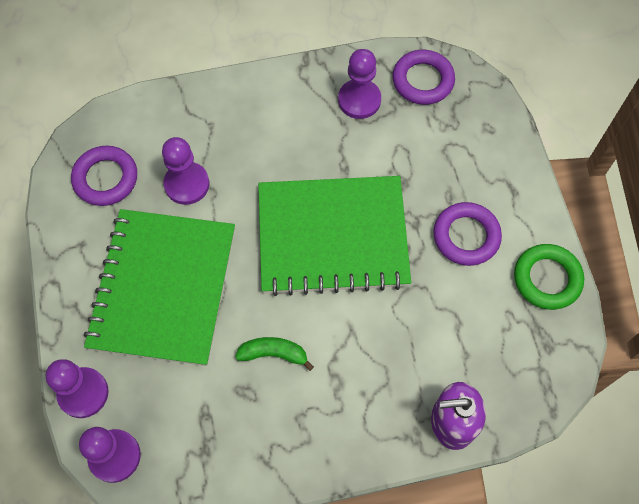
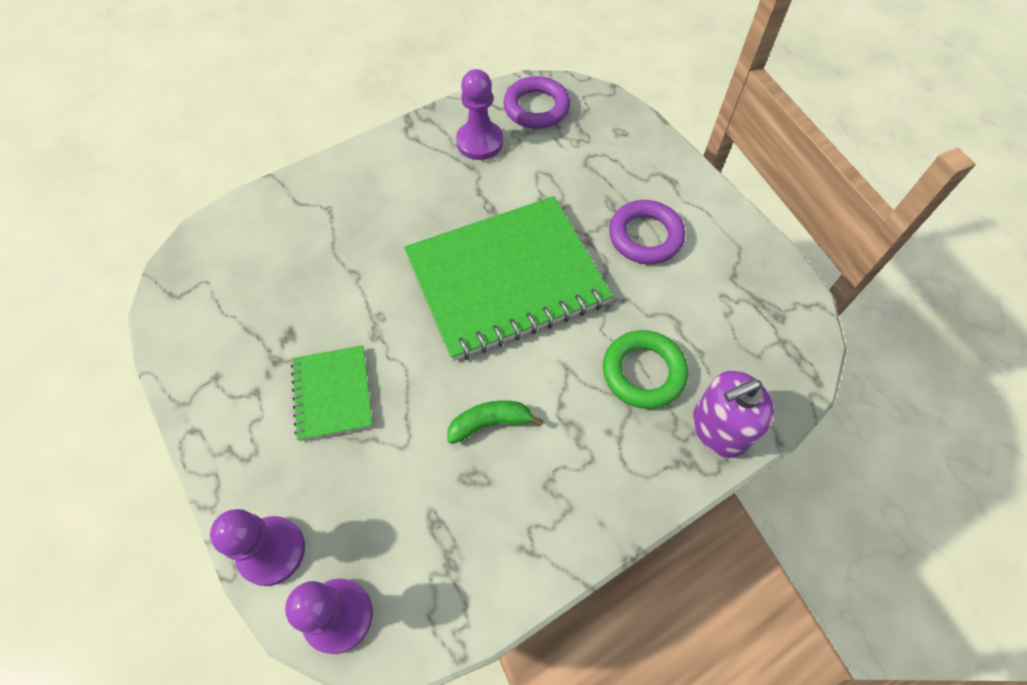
camera: 20 degrees left, 5 degrees down
(106, 178) = (223, 297): purple ring -> none
(163, 288) = (333, 393): green notebook -> green notebook, size x0.49
(187, 184) = (322, 275): purple pawn -> none
(547, 279) = (745, 251): green ring -> green ring (643, 372)

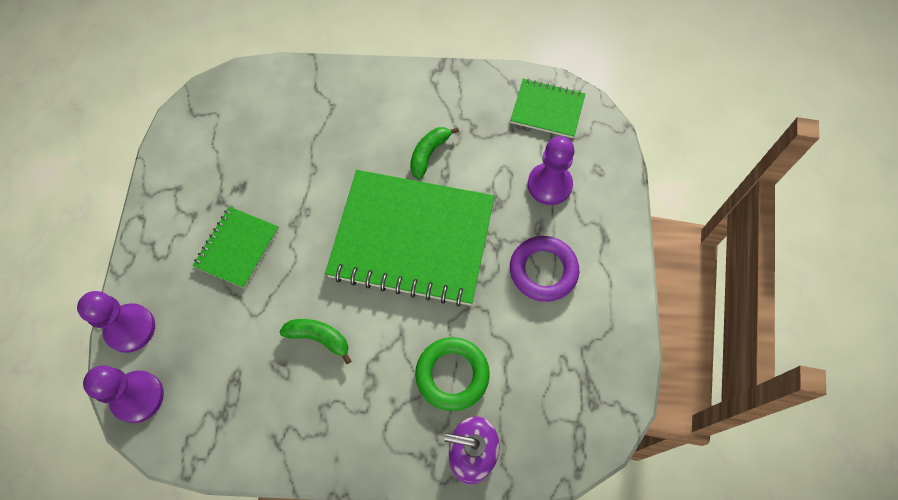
camera: 35 degrees right, 5 degrees up
(460, 199) = (429, 154): none -> green banana
(480, 142) = (480, 114): purple pawn -> purple pawn (549, 185)
(536, 108) = (547, 110): purple ring -> green notebook

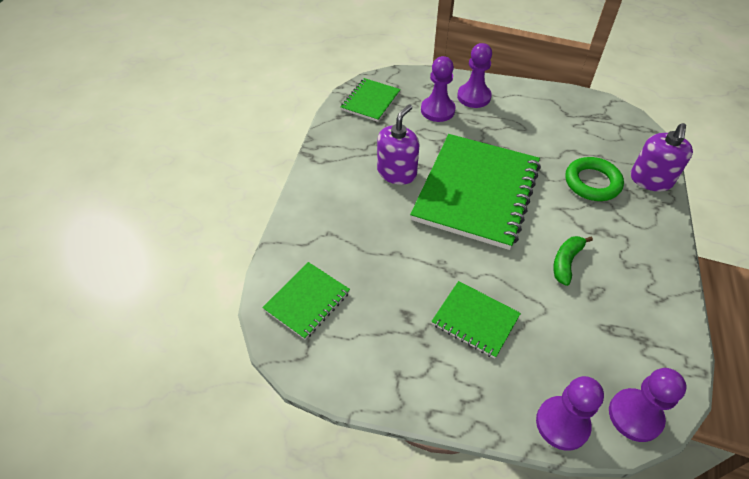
camera: 80 degrees left, 15 degrees down
(249, 104) = (307, 301): none -> green notebook
(429, 154) = (397, 172): green banana -> purple soap dispenser
(543, 271) = (508, 124): purple ring -> none
(589, 225) = (474, 97): none -> purple pawn

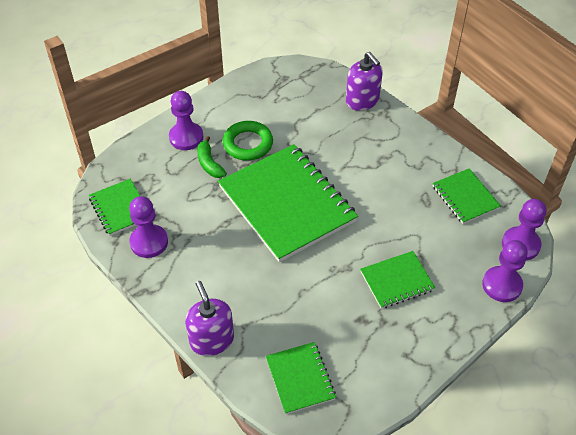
camera: 55 degrees left, 0 degrees up
(397, 172) = (221, 241): purple soap dispenser -> purple soap dispenser (211, 340)
(437, 110) = (178, 170): purple pawn -> purple pawn (149, 242)
(566, 262) = (390, 197): green banana -> green banana (209, 163)
(592, 182) = (337, 132): green ring -> green ring (248, 144)
(637, 326) = (465, 197): none -> green notebook

